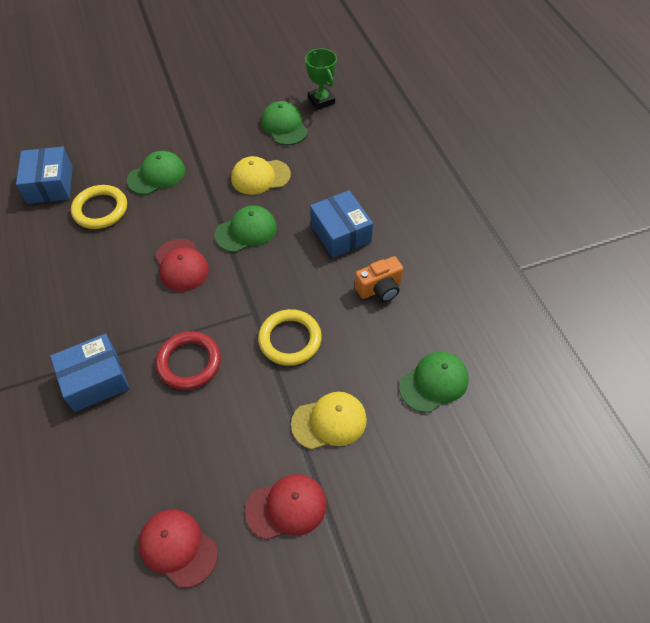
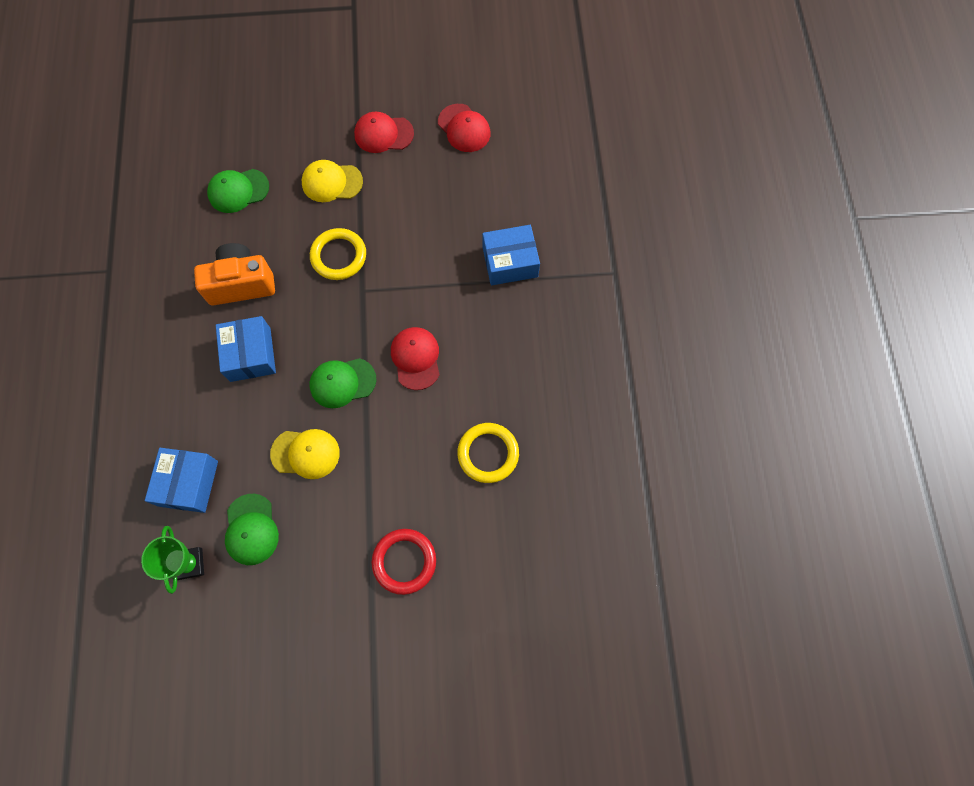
camera: 165 degrees left, 15 degrees up
(50, 184) = (541, 508): blue box -> blue box (188, 483)
(156, 175) = (419, 488): green cap -> none
(189, 362) = (429, 257): red ring -> red ring (404, 561)
(380, 289) = (241, 284): orange camera -> orange camera, size x1.54

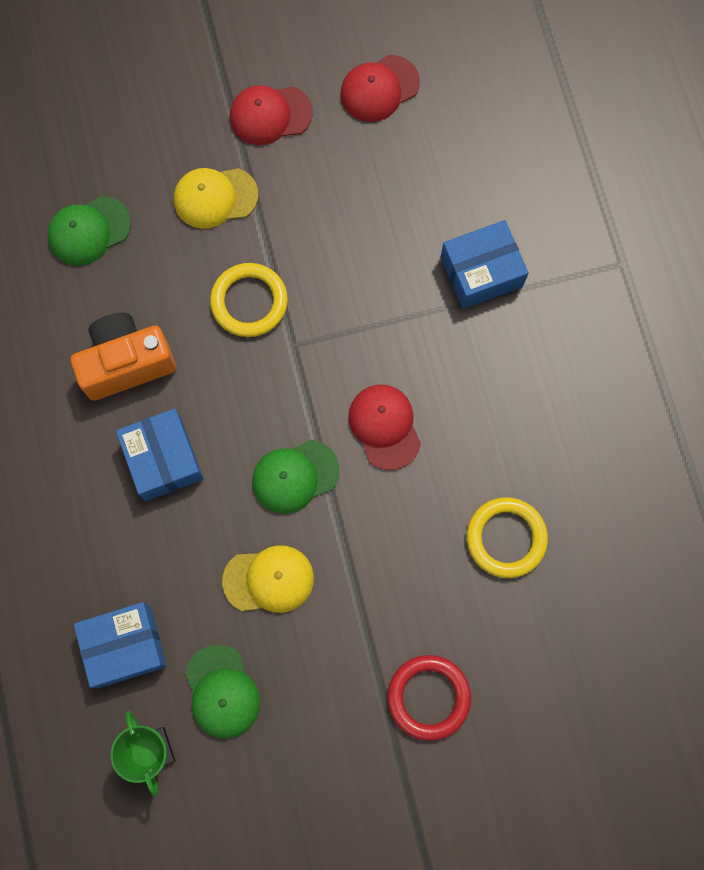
camera: 10 degrees left, 5 degrees up
(188, 483) = (124, 646): blue box -> blue box turned 75 degrees clockwise
(464, 128) = (379, 89): red cap -> red cap turned 105 degrees clockwise

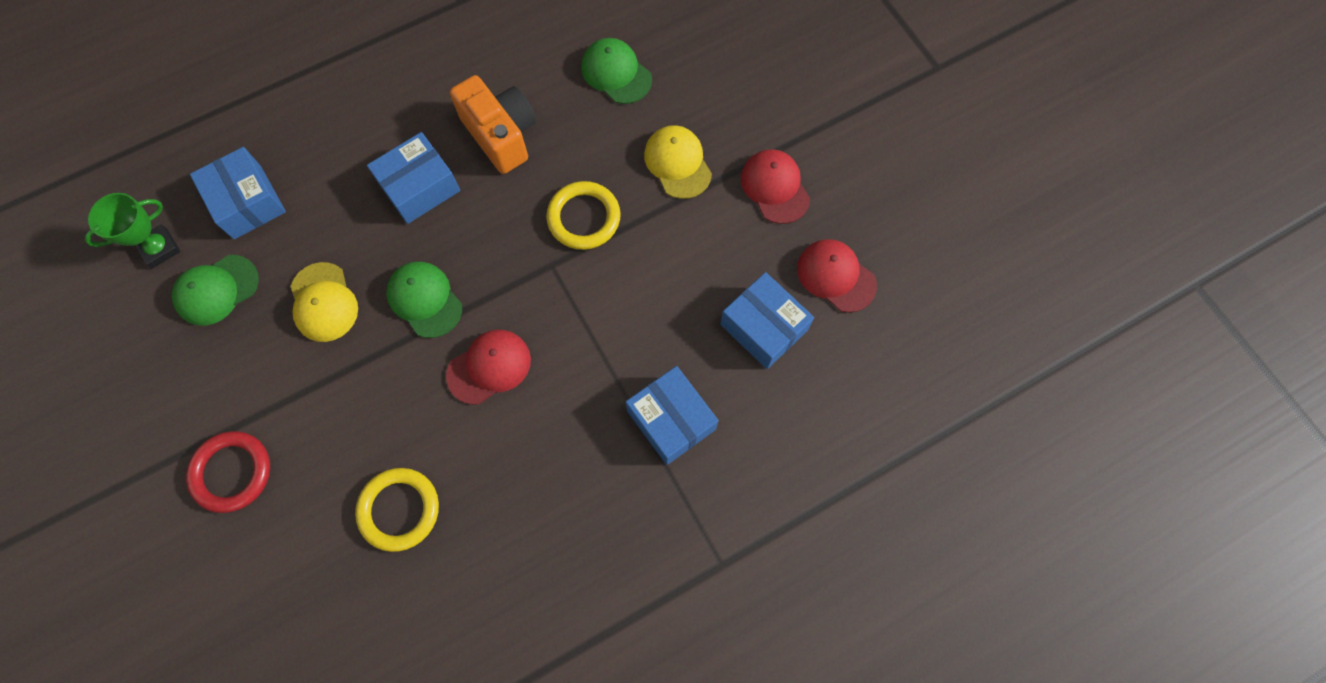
camera: 75 degrees right, 5 degrees down
(412, 166) = (763, 327): none -> blue box

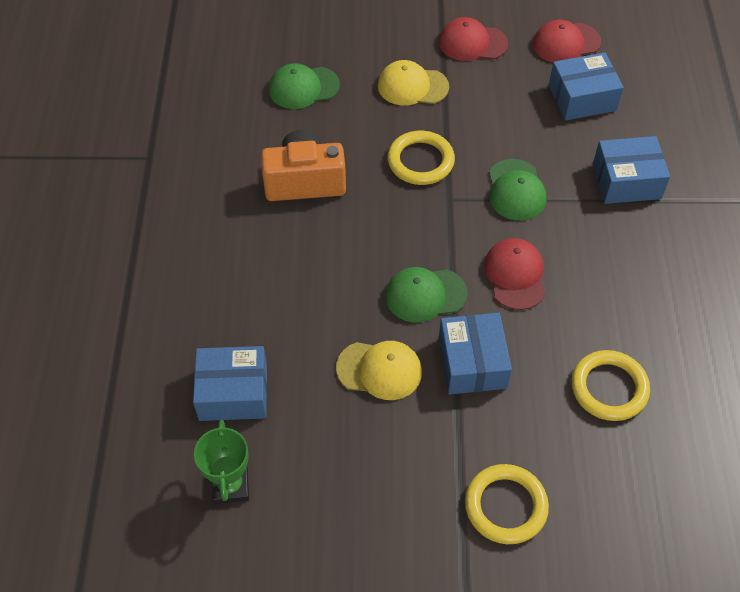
camera: 60 degrees left, 15 degrees down
(216, 290) = (310, 452): green cap -> green cap (516, 190)
(232, 472) = (505, 506): red ring -> yellow ring
(419, 187) = (313, 256): blue box -> blue box (472, 363)

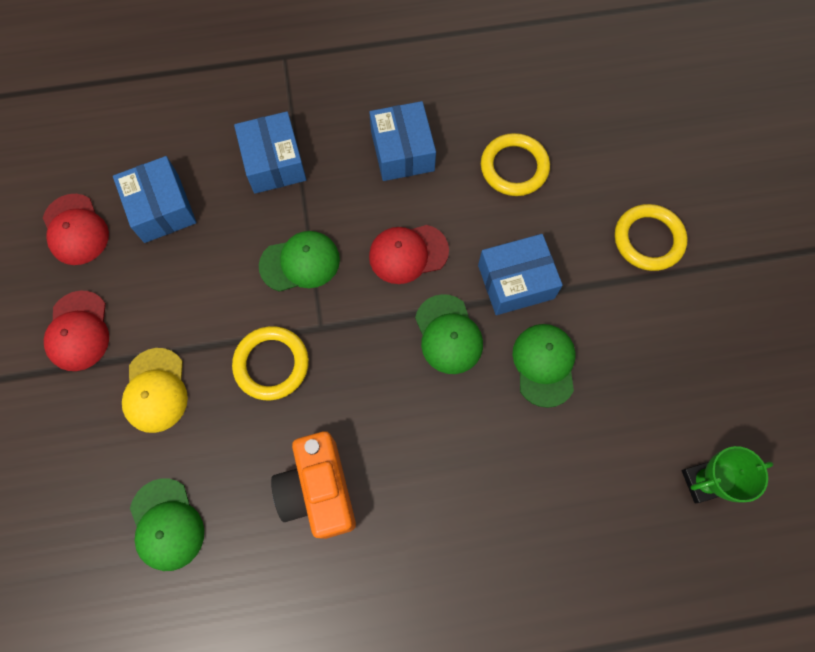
camera: 100 degrees left, 15 degrees up
(233, 392) = (605, 505): blue box -> blue box (402, 151)
(379, 370) = (544, 365): yellow cap -> green cap

